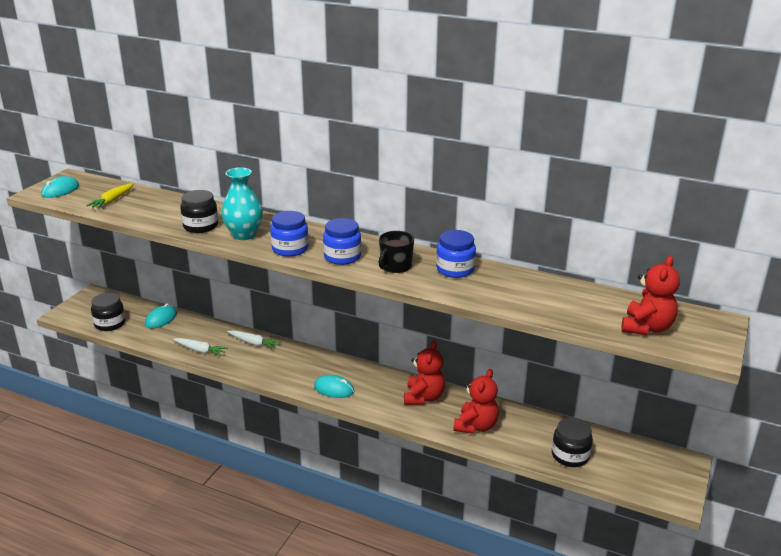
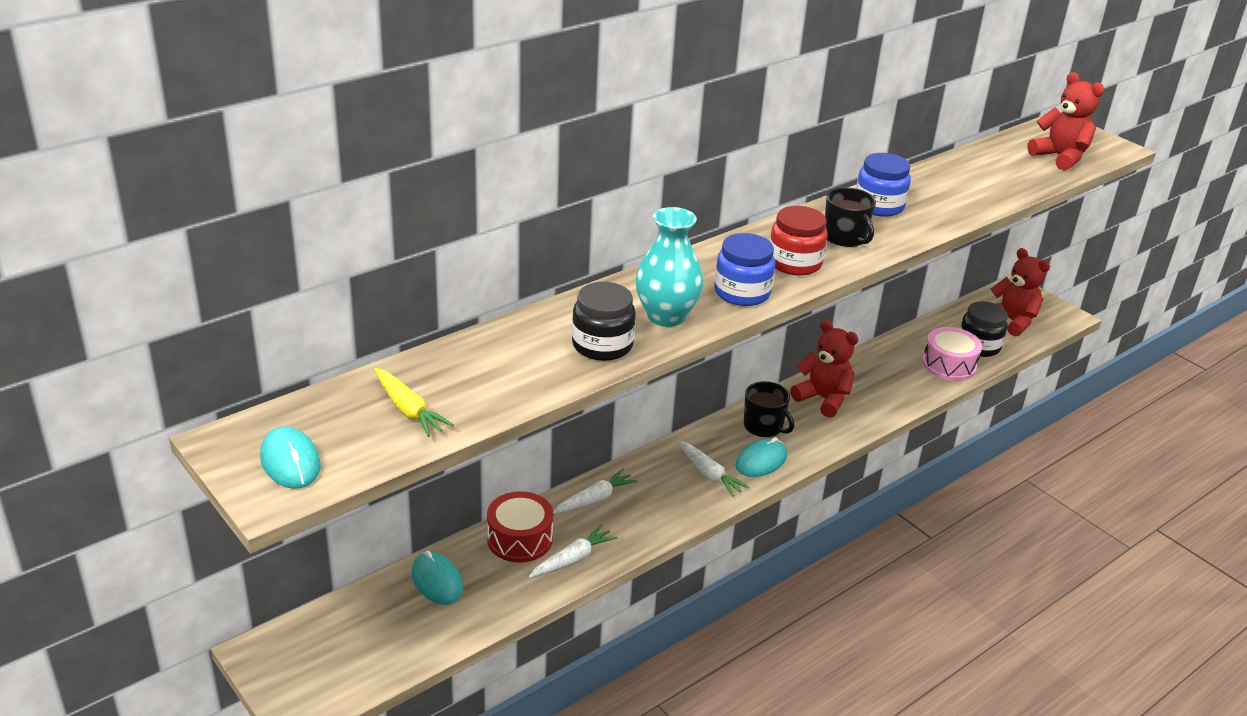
camera: 65 degrees left, 5 degrees up
(110, 324) = (397, 649): black jar -> none
(206, 331) = (520, 539): none -> red drum
(306, 374) = (709, 474): none -> white carrot
(342, 257) = (794, 263): blue jar -> red jar
(371, 381) = (764, 426): none -> black mug
(476, 426) = (899, 383): red teddy bear -> red teddy bear (1012, 321)
(526, 445) = (949, 365): none -> pink drum

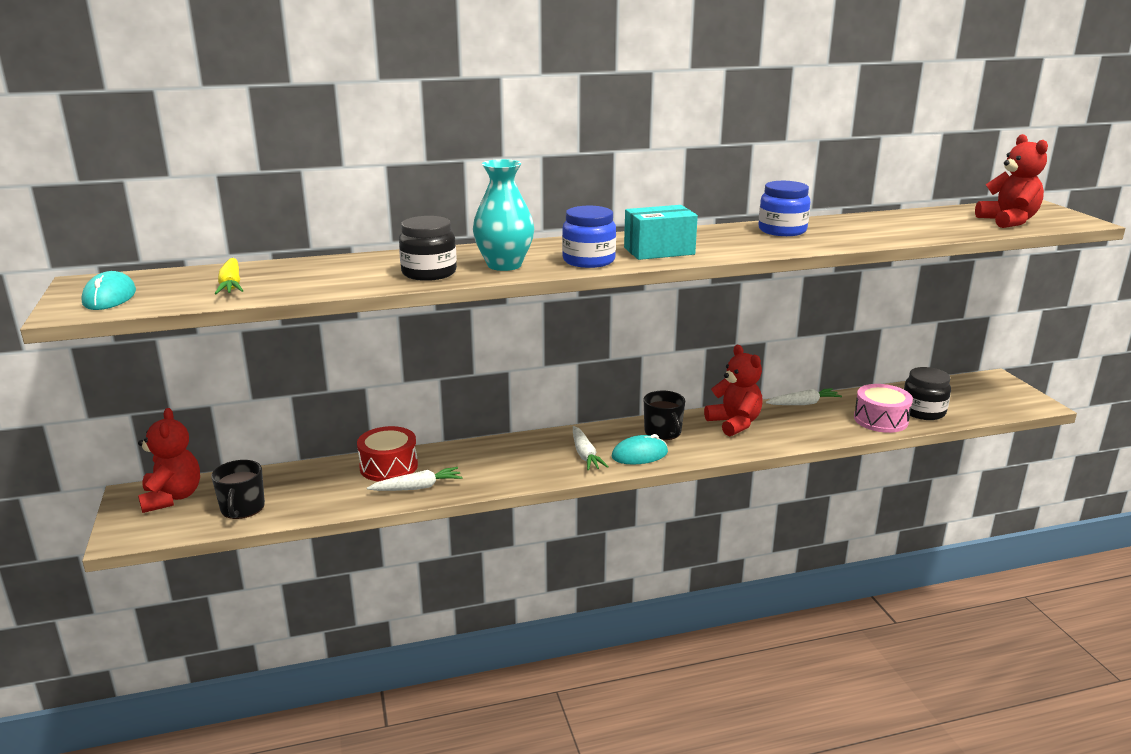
camera: 25 degrees right, 10 degrees down
(437, 581) = (300, 479): turquoise mouse -> none
(594, 499) = (472, 453): white carrot -> white carrot (803, 404)
(794, 263) = (659, 251): red jar -> turquoise box
(845, 237) = (726, 243): black mug -> black mug (242, 508)
(1012, 321) = (972, 400): red teddy bear -> red teddy bear (172, 497)

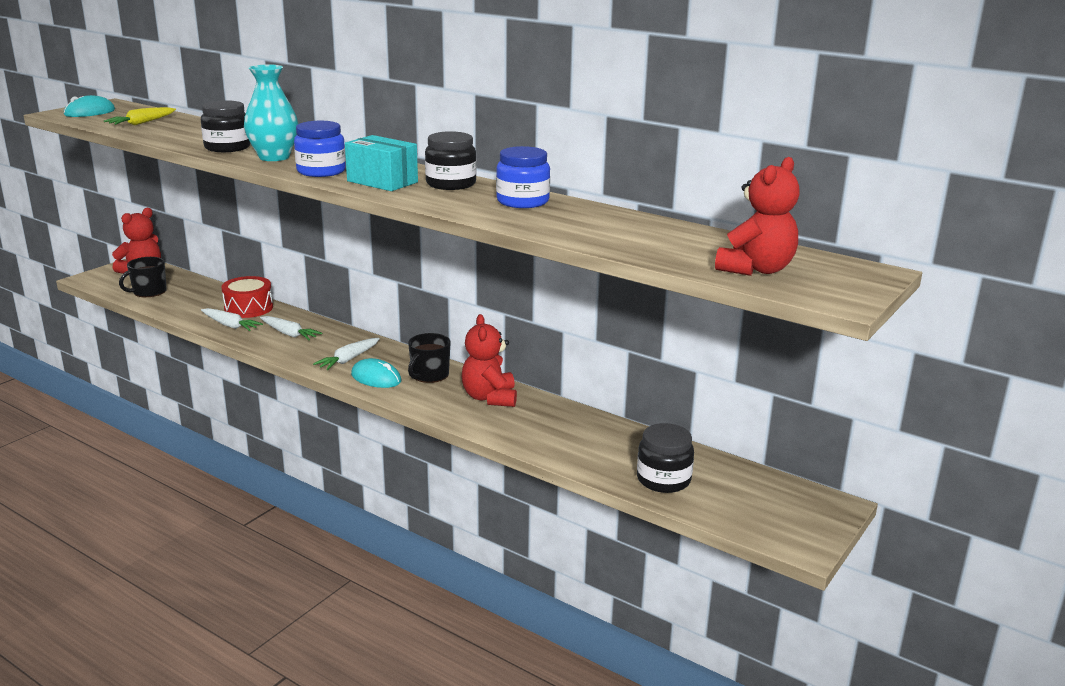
camera: 50 degrees right, 0 degrees up
(700, 236) = (451, 184): none -> black jar
(734, 423) = (490, 398): red teddy bear -> red teddy bear turned 150 degrees clockwise
(803, 404) = (582, 416): white carrot -> white carrot (289, 334)
(880, 420) = (605, 462): pink drum -> none

